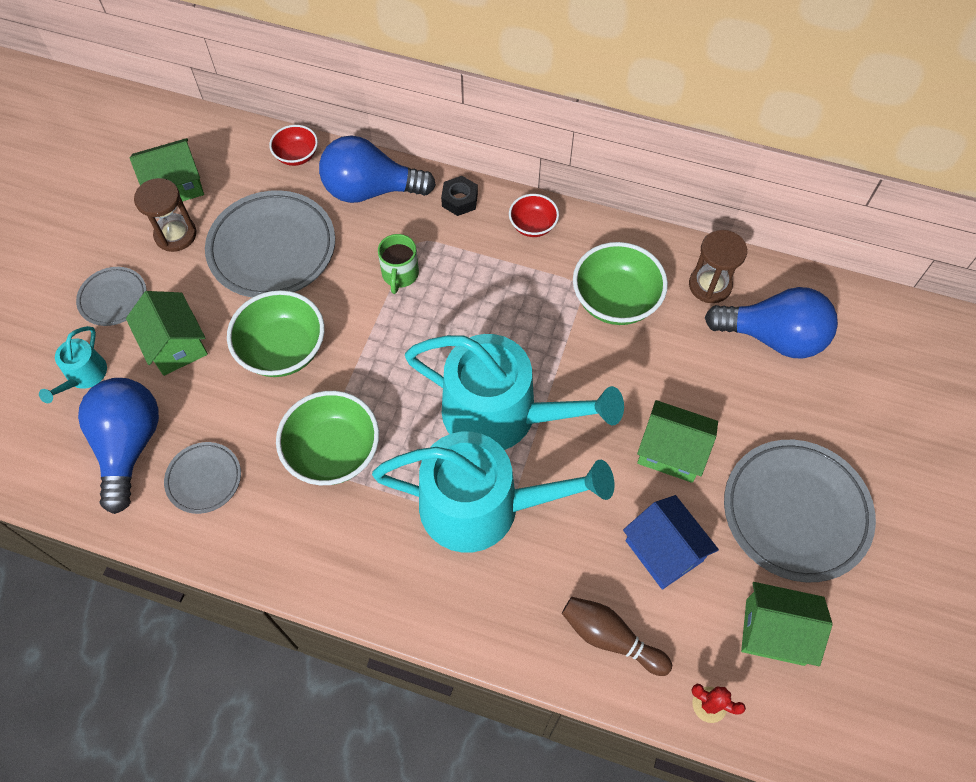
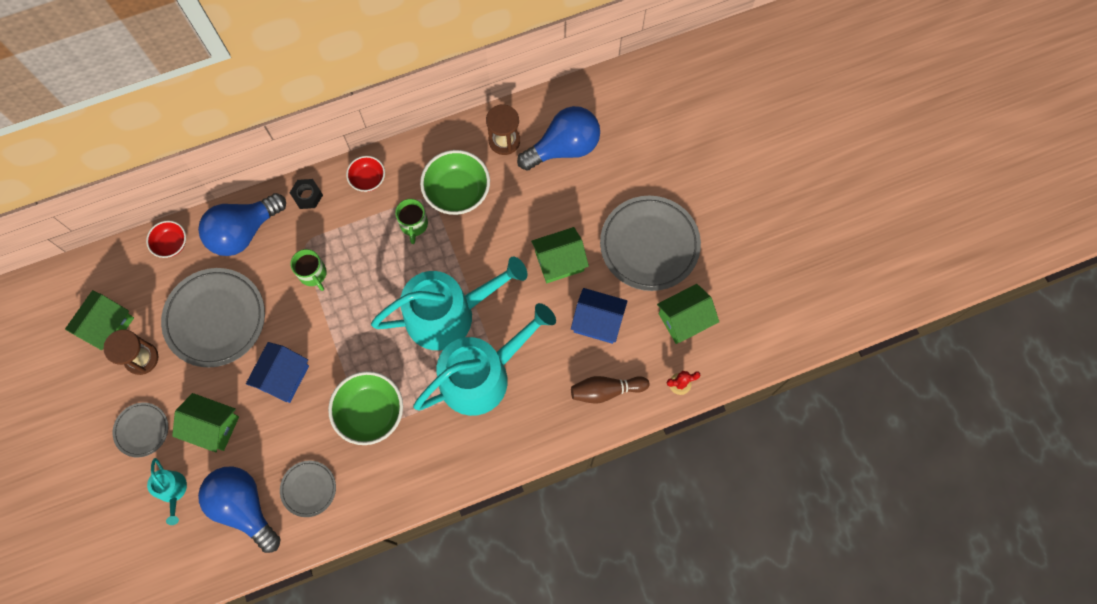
camera: 40 degrees left, 10 degrees up
(283, 350) = (283, 377): green bowl -> blue house
(542, 300) = (414, 225): none -> green mug

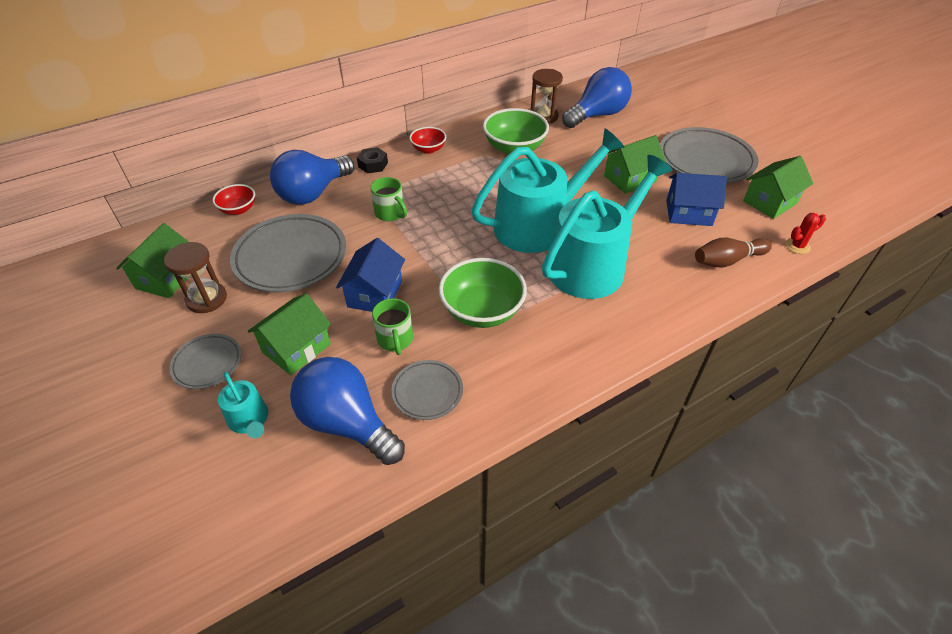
camera: 10 degrees left, 25 degrees down
(212, 426) = (296, 348): green house -> green house turned 60 degrees counterclockwise
(414, 225) = (481, 171): green mug -> green mug (395, 340)

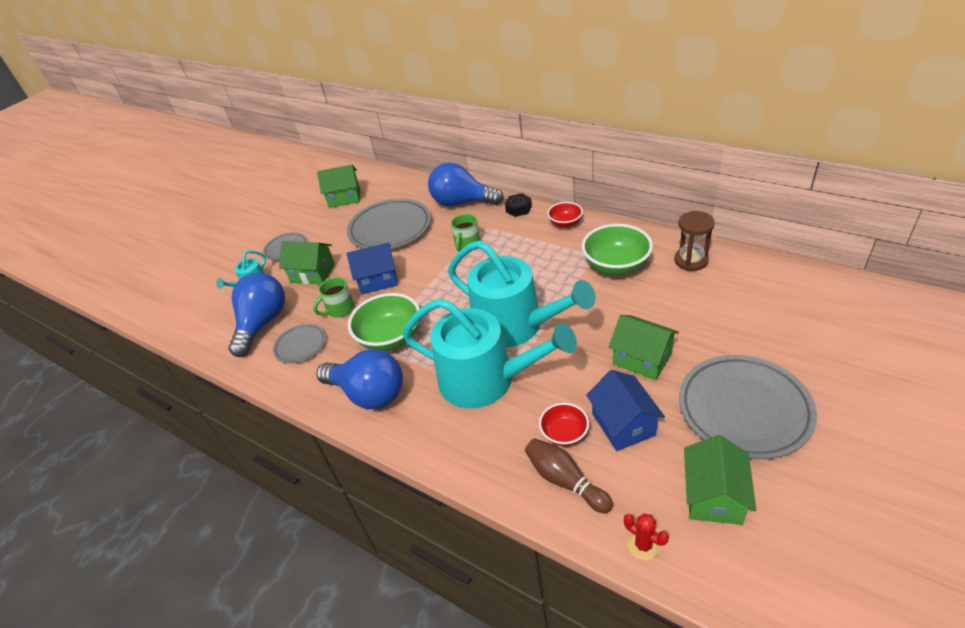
camera: 70 degrees right, 5 degrees down
(206, 299) = (335, 220): brown hourglass -> none
(238, 209) = (422, 185): red bowl -> red bowl (564, 434)
(597, 115) = (738, 293): blue light bulb -> blue light bulb (369, 394)
(770, 202) = (713, 496): green house -> green house turned 75 degrees clockwise

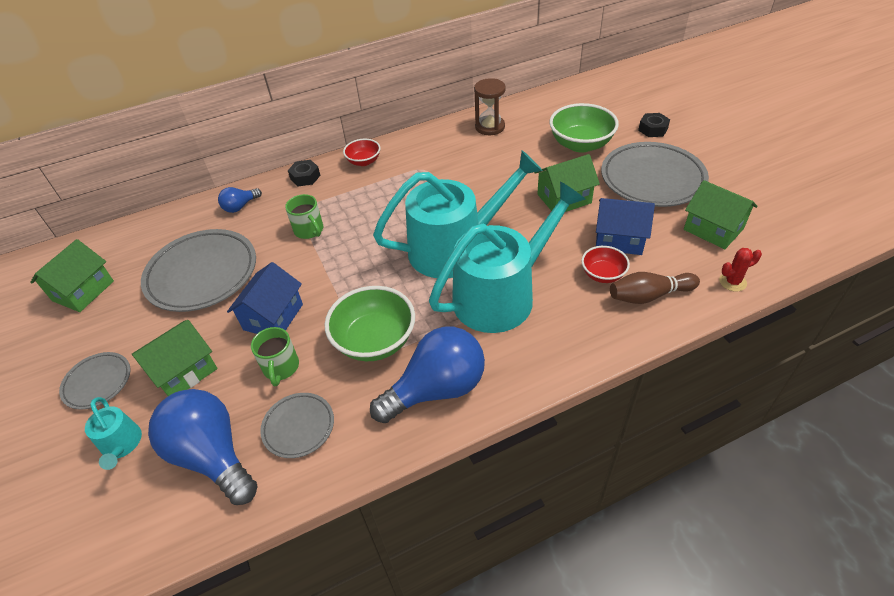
camera: 60 degrees left, 5 degrees up
(462, 202) = (240, 206): blue light bulb -> blue light bulb, size x0.48
(616, 266) = (451, 162): green bowl -> green bowl (580, 144)
(835, 372) = (653, 129): none -> black nut

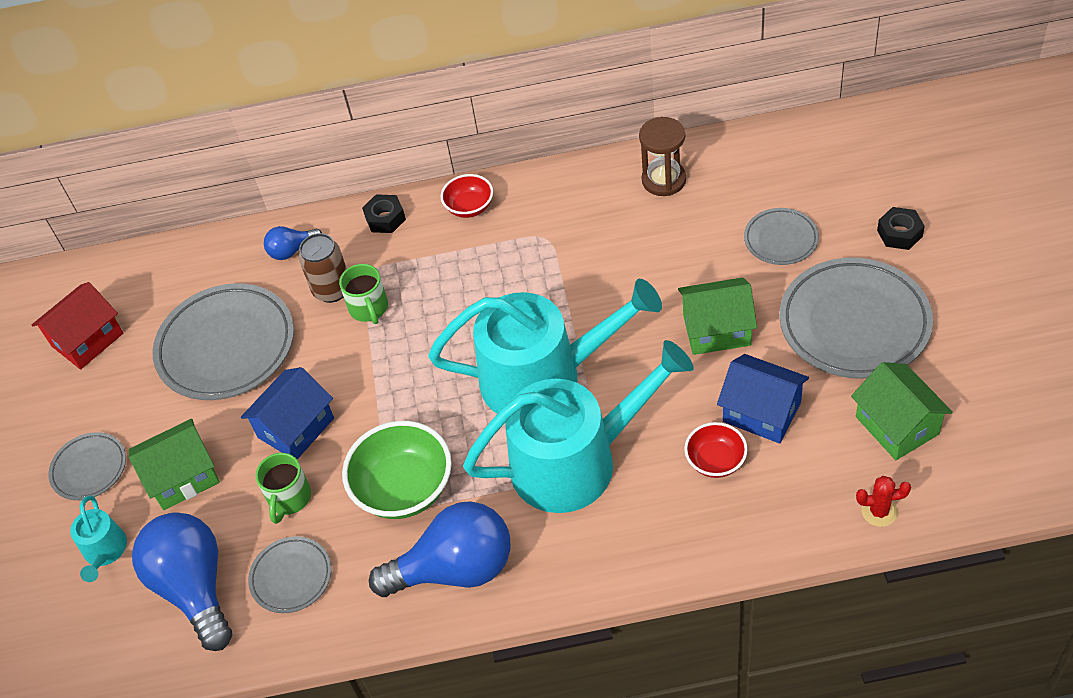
camera: 20 degrees right, 5 degrees up
(83, 291) = (87, 340): green house -> red house
(277, 224) = (332, 290): none -> brown can
(580, 144) = (781, 240): green bowl -> grey plate
(649, 296) = (760, 506): brown bowling pin -> none

